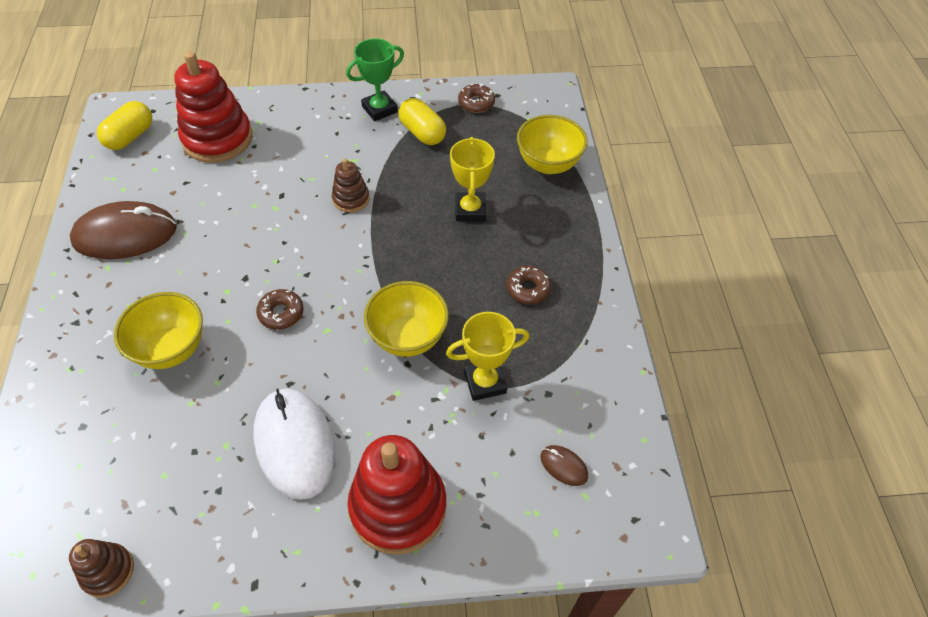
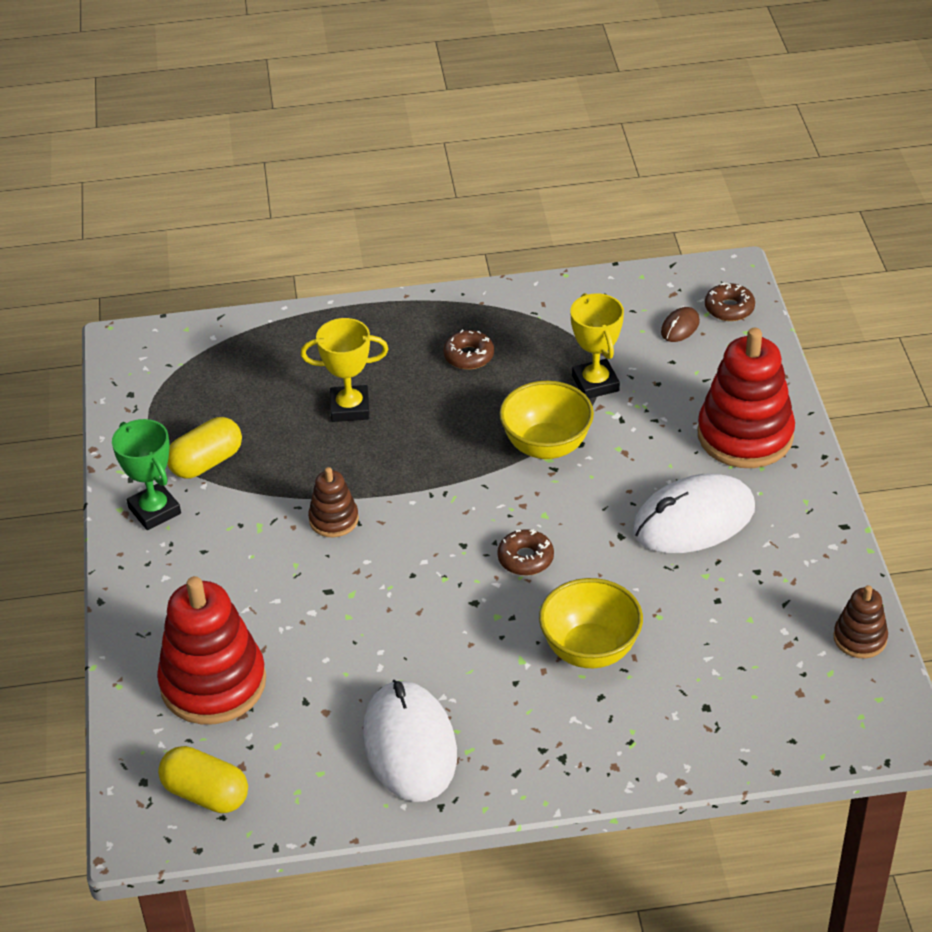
camera: 90 degrees left, 10 degrees down
(125, 235) = (410, 745): brown mouse -> white mouse
(476, 103) = (146, 413): brown donut -> brown donut (729, 308)
(548, 164) = (268, 344): yellow bowl -> none

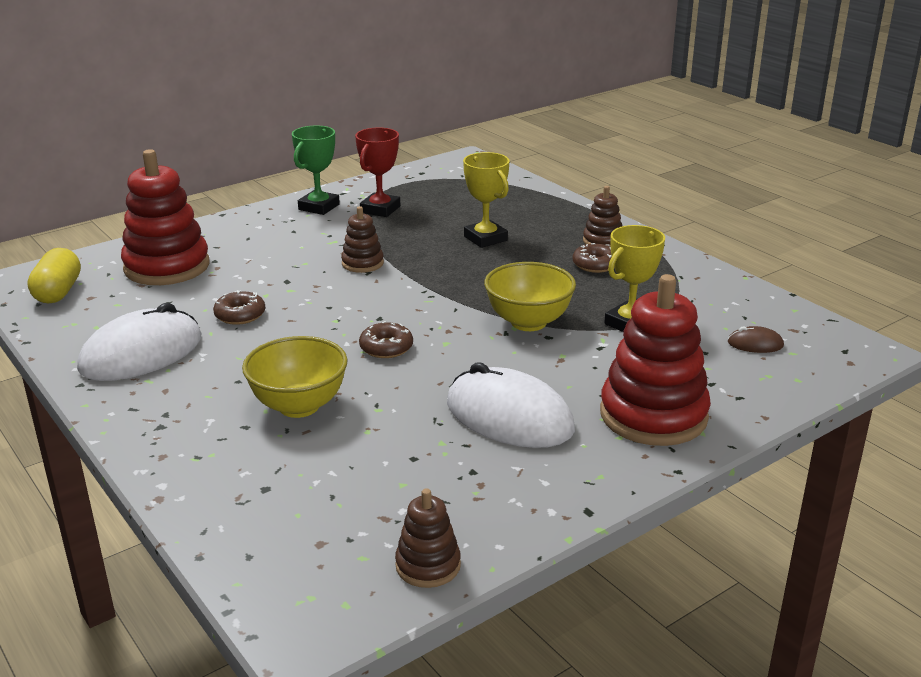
camera: 60 degrees right, 15 degrees down
(206, 462) = (380, 209): yellow capsule -> red trophy
(423, 329) = (603, 241): none -> brown stacking toy
(729, 308) = (816, 362): brown donut -> brown donut (240, 315)

